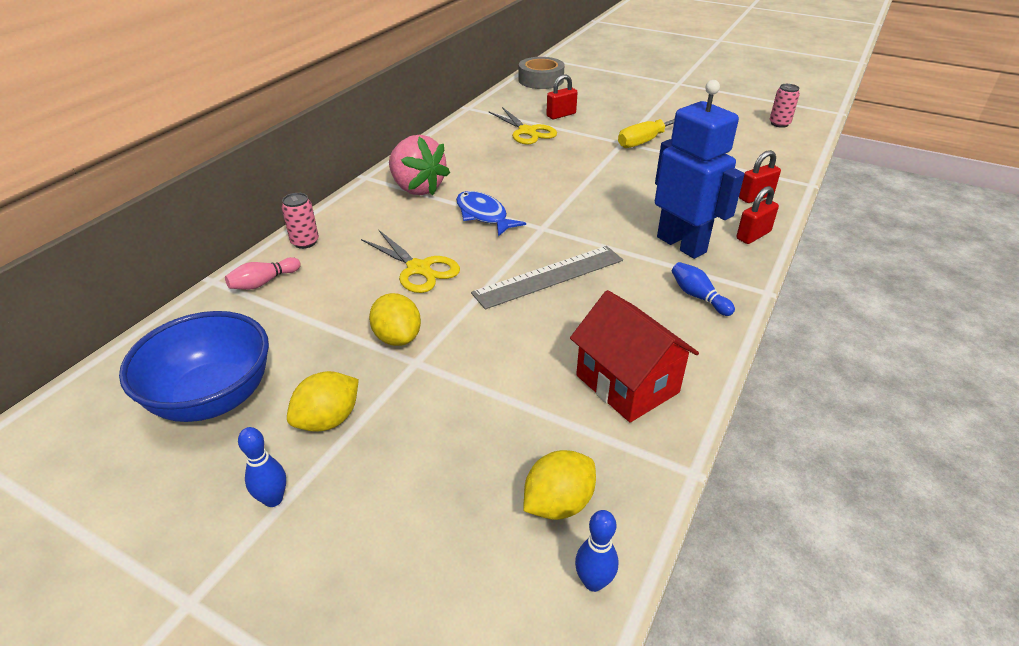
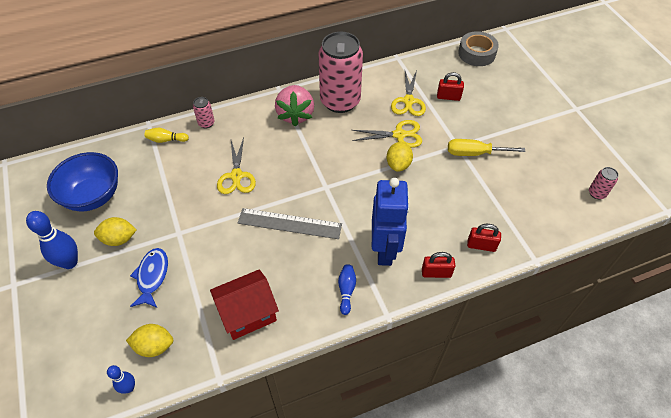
camera: 40 degrees right, 15 degrees up
(264, 282) = (166, 140): pink bowling pin -> yellow bowling pin
(273, 499) = (70, 262): blue bowling pin -> blue bowling pin, size x1.75
(397, 337) = (185, 213): yellow lemon -> yellow lemon (398, 164)
(454, 158) = (340, 101): none -> pink can
(483, 215) = (306, 157): blue fish -> blue fish (152, 276)
(556, 157) = (399, 135): none -> yellow scissors
(627, 384) = (248, 313): red house -> red house turned 60 degrees clockwise

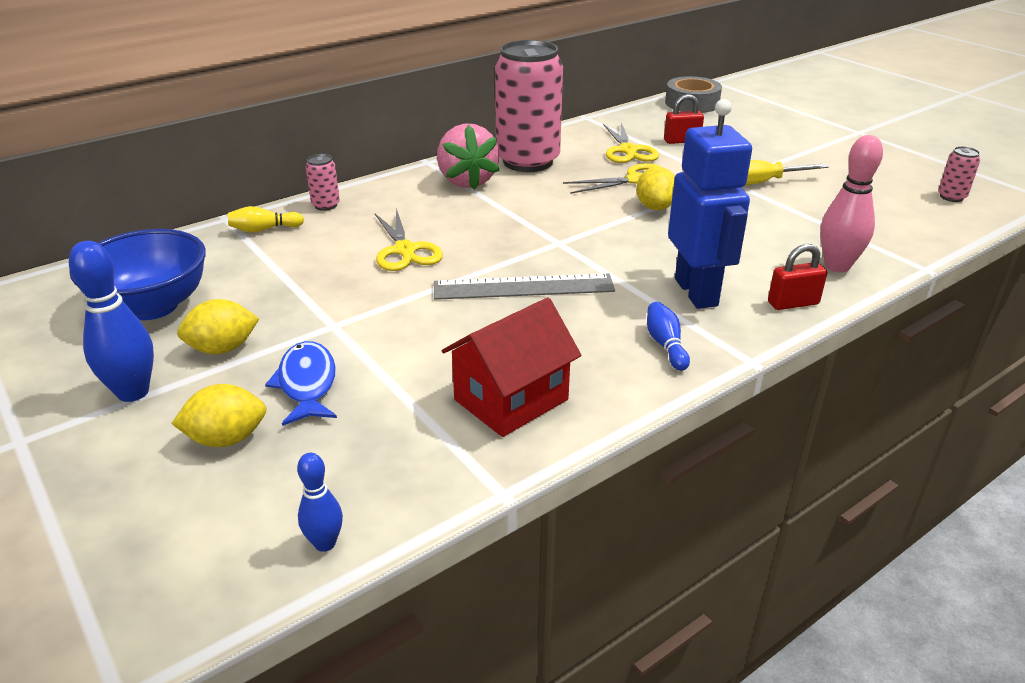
camera: 15 degrees left, 20 degrees down
(154, 346) = (352, 473): yellow lemon -> yellow lemon (226, 439)
(481, 245) = (837, 266): red padlock -> pink bowling pin

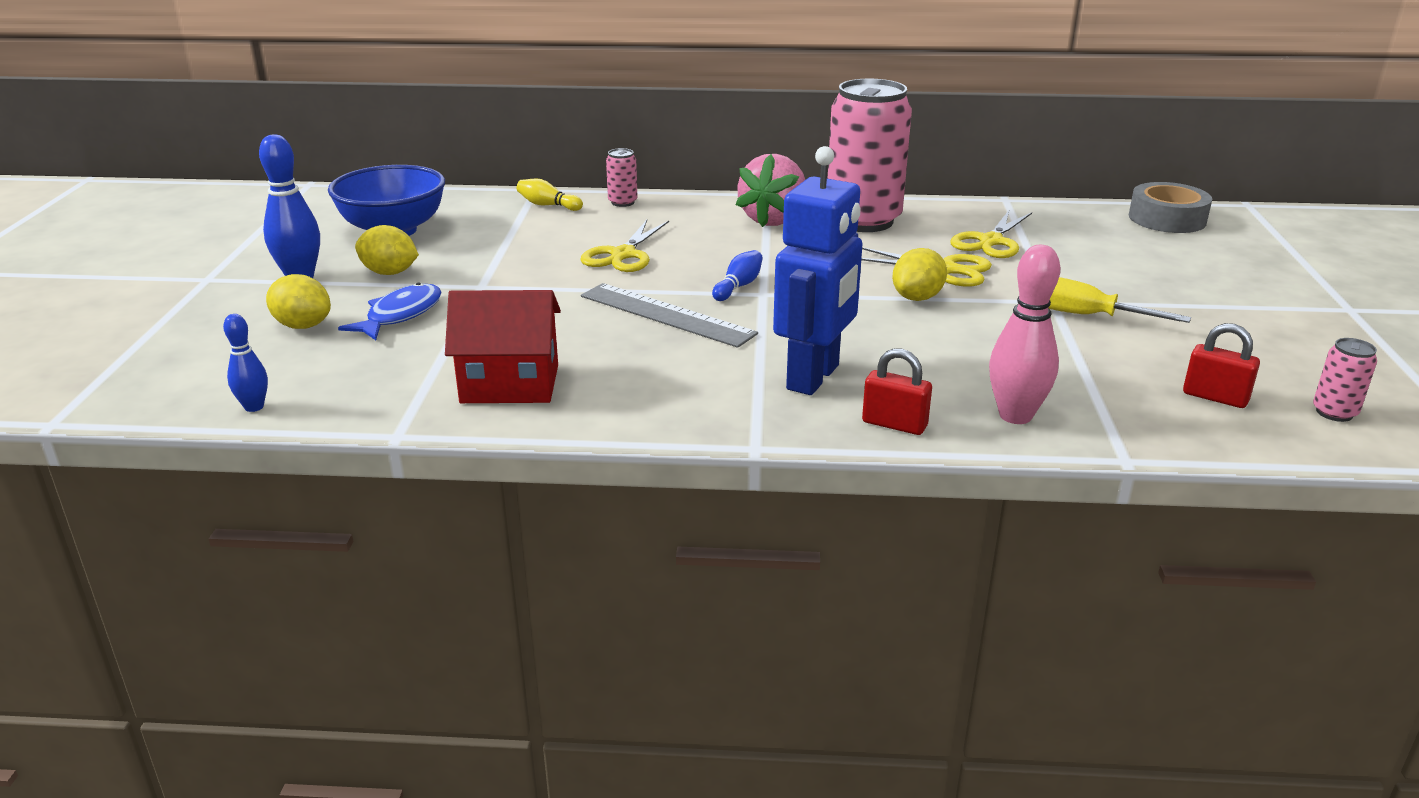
camera: 40 degrees right, 5 degrees down
(665, 345) = (702, 402): blue bowling pin -> blue bowling pin (738, 286)
(682, 141) = (1074, 250): red padlock -> red padlock (1215, 397)

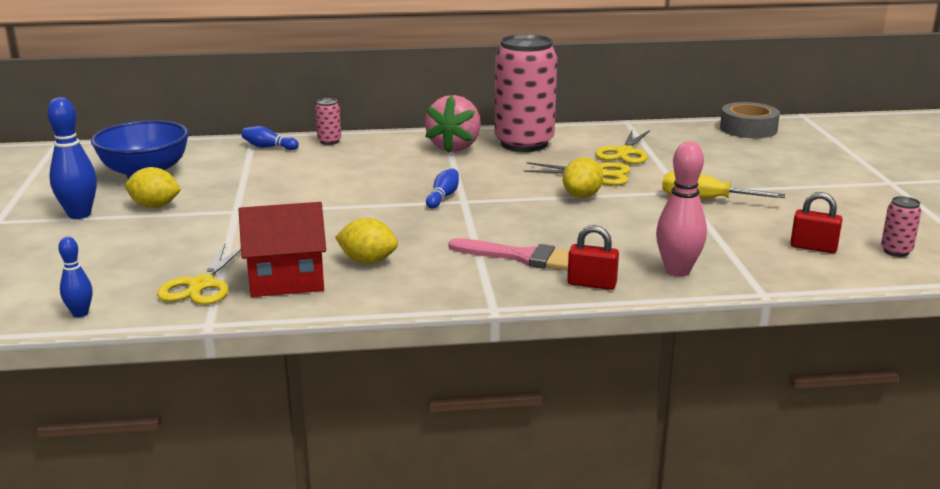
camera: 10 degrees left, 5 degrees down
(303, 326) = (97, 251): yellow lemon -> yellow lemon (368, 261)
(400, 315) = (177, 237): blue fish -> none
(548, 205) = (268, 147): yellow bowling pin -> blue bowling pin
(623, 255) = (343, 180): yellow scissors -> yellow scissors (201, 285)
(666, 315) = (393, 221): grey ruler -> none
(814, 377) = (522, 257): blue robot -> pink brush

